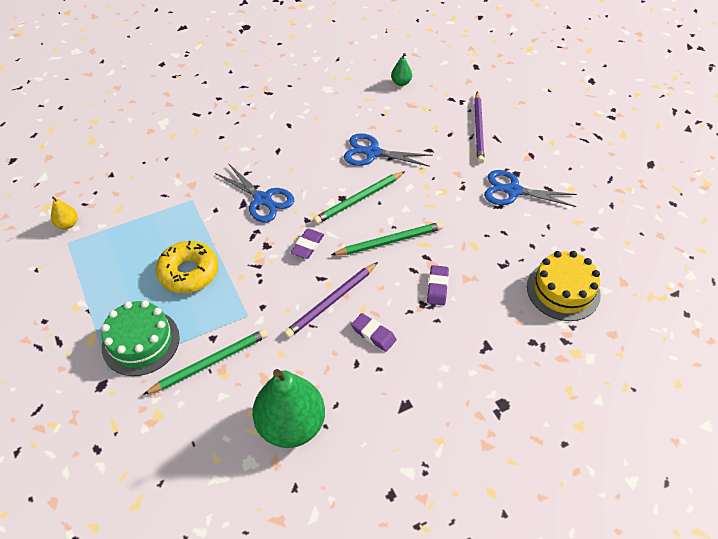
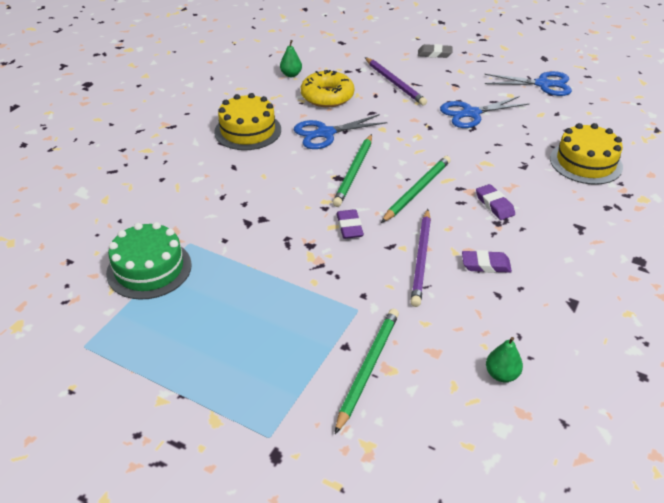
camera: 35 degrees left, 10 degrees down
(67, 224) = (64, 329): yellow pear -> none
(140, 342) = (275, 391): green cake -> green cake (149, 269)
(189, 272) = (257, 304): yellow donut -> yellow donut (327, 96)
(263, 200) = (264, 211): blue scissors -> blue scissors (543, 84)
(291, 425) = (501, 374): green pear -> green pear, size x0.44
(317, 122) = (248, 131): none -> yellow cake
(547, 114) = (434, 54): none -> grey eraser

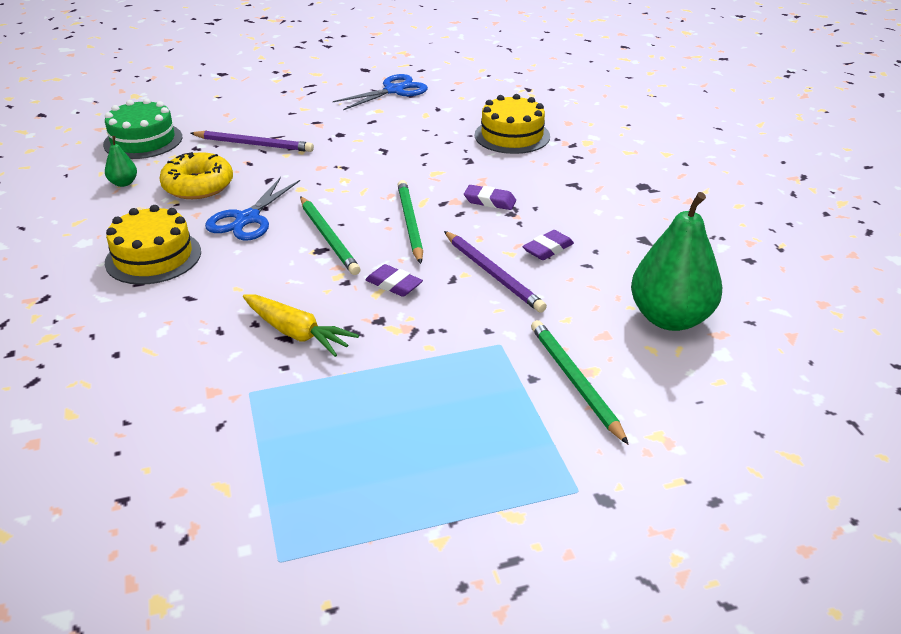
camera: 45 degrees left, 5 degrees down
(149, 269) = (240, 442): green cake -> green cake (143, 141)
(256, 223) = (297, 333): none -> yellow carrot
(434, 54) = (257, 104): grey eraser -> none
(471, 113) = (365, 139): blue scissors -> none
(501, 374) = (670, 318): green pear -> green pear, size x2.29

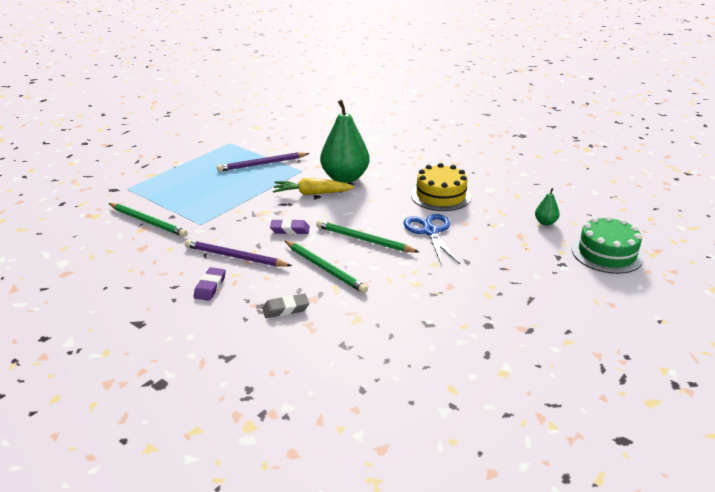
camera: 145 degrees right, 5 degrees down
(198, 185) = (500, 239): yellow donut -> none
(254, 144) = (530, 284): purple pencil -> purple pencil (262, 164)
(394, 90) = (534, 414): blue scissors -> none
(490, 201) = (286, 309): purple eraser -> grey eraser
(512, 136) = (335, 397): yellow cake -> none
(670, 318) = (101, 271): green pear -> green pear (345, 178)

